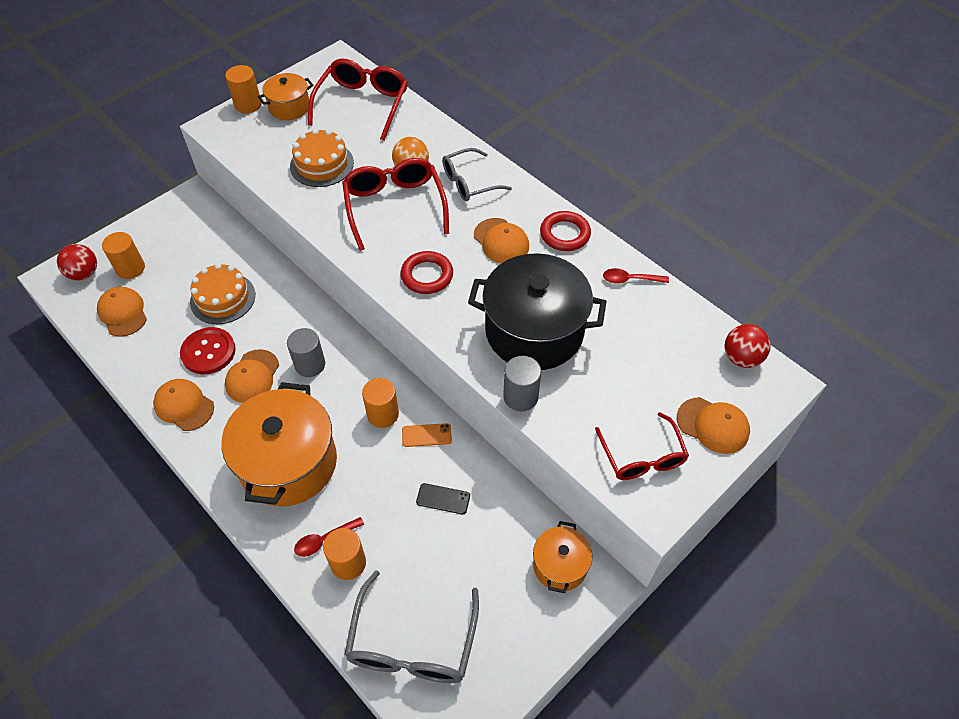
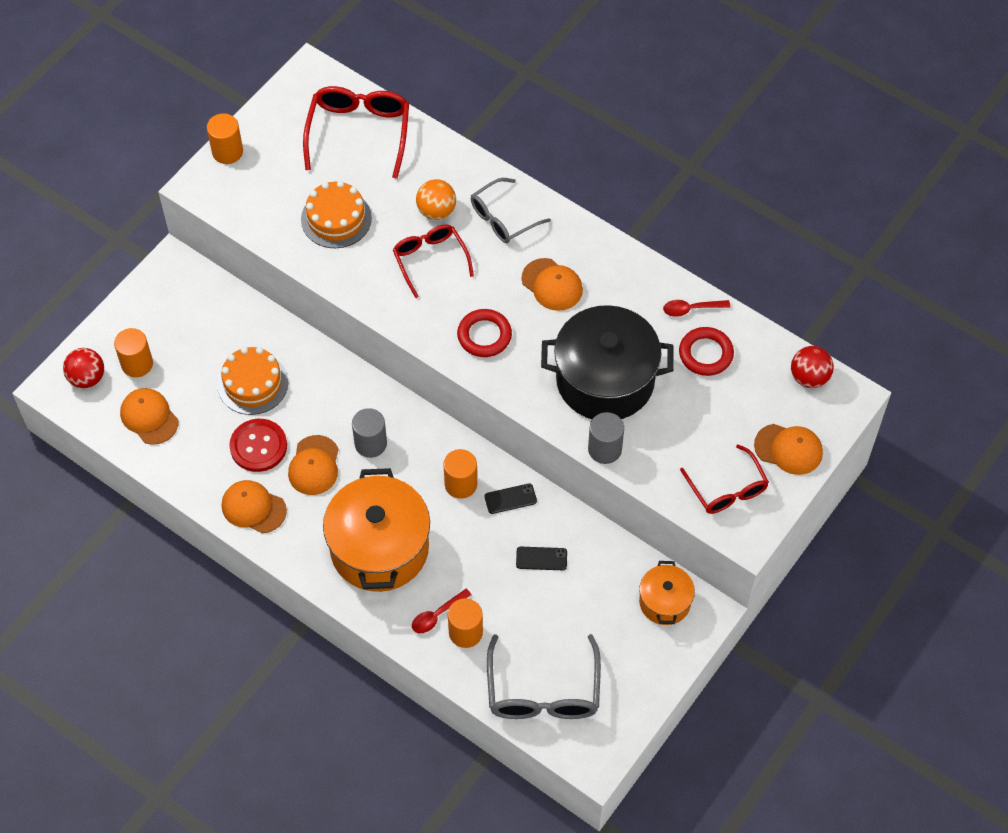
camera: 10 degrees left, 5 degrees up
(289, 107) = (276, 148): orange pot -> none
(394, 206) = (430, 259): red glasses -> red glasses, size x0.66
(426, 435) = (510, 499): orange phone -> black phone
(565, 234) = (616, 266): red ring -> red ring (705, 354)

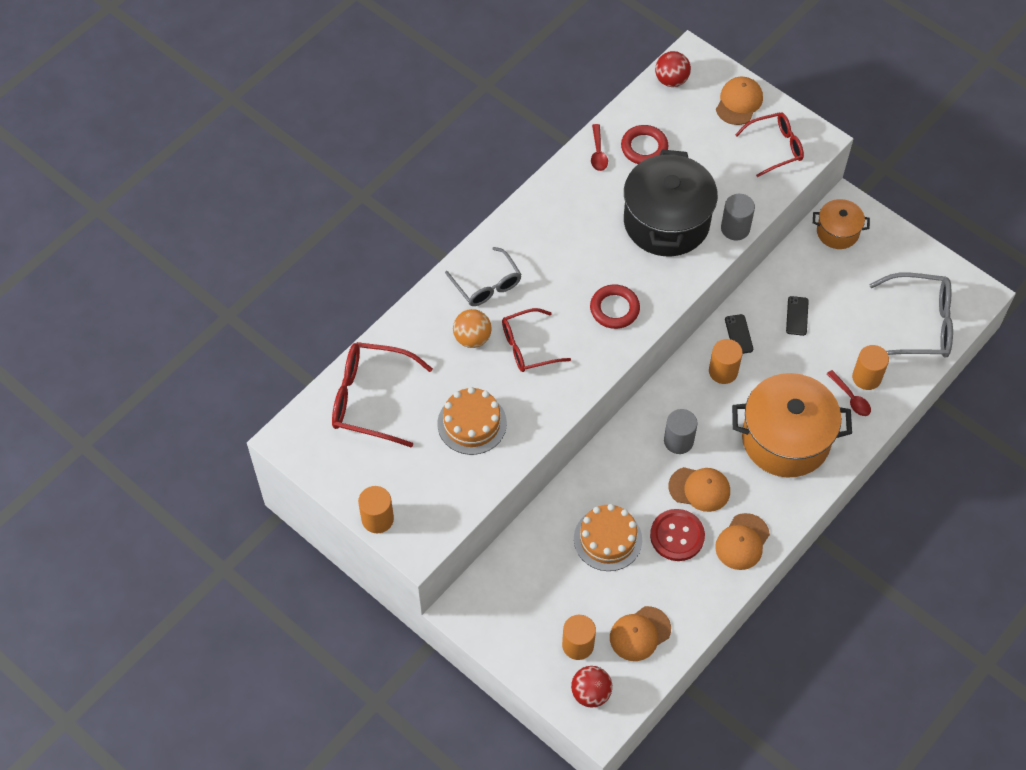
camera: 85 degrees left, 0 degrees up
(552, 285) = (564, 252): orange cap -> none

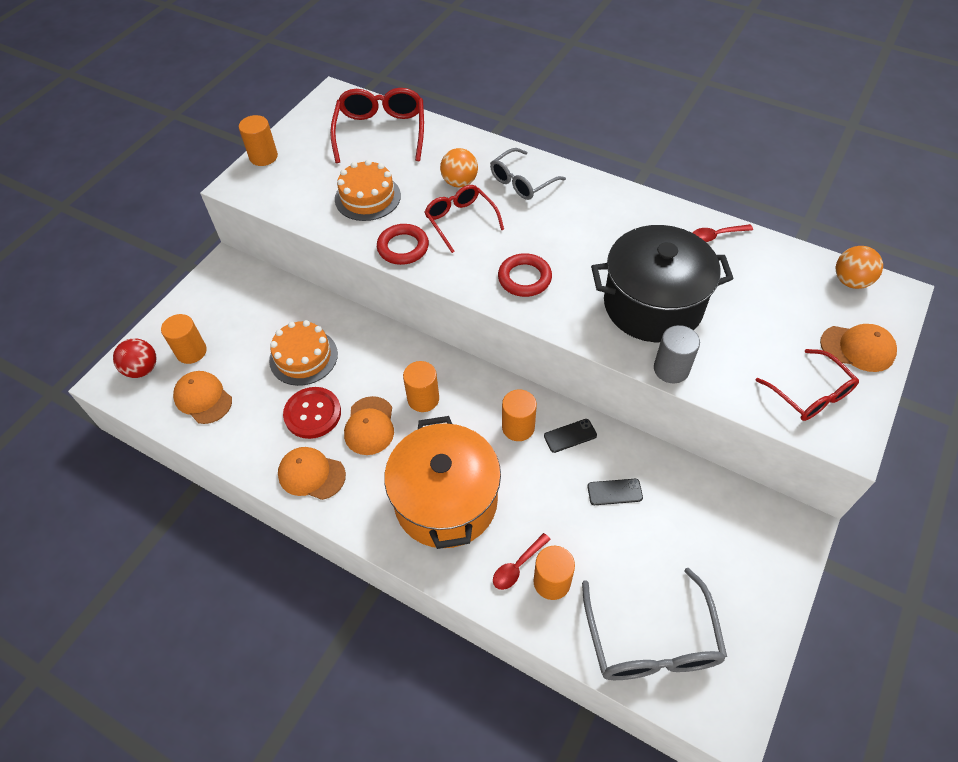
camera: 80 degrees right, 5 degrees down
(644, 147) = (743, 271): red ring -> red ring (403, 247)
(671, 80) = (850, 281): red ball -> orange ball
(678, 441) = (423, 399): grey cylinder -> orange cylinder
(837, 232) = (753, 522): orange pot -> none

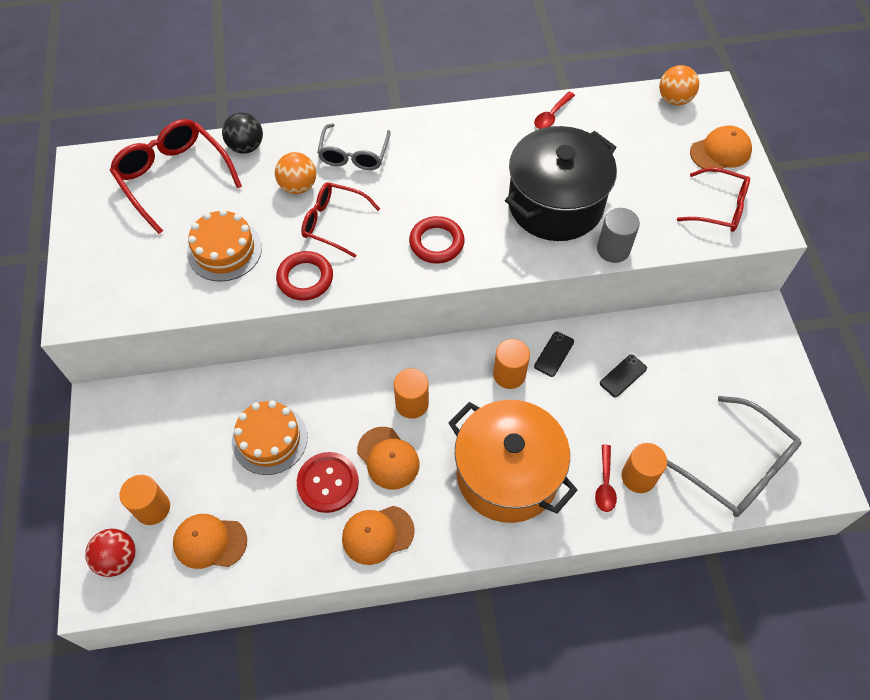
camera: 40 degrees left, 5 degrees up
(263, 157) = (73, 270): orange cylinder -> none
(449, 137) = (246, 146): none -> black ball

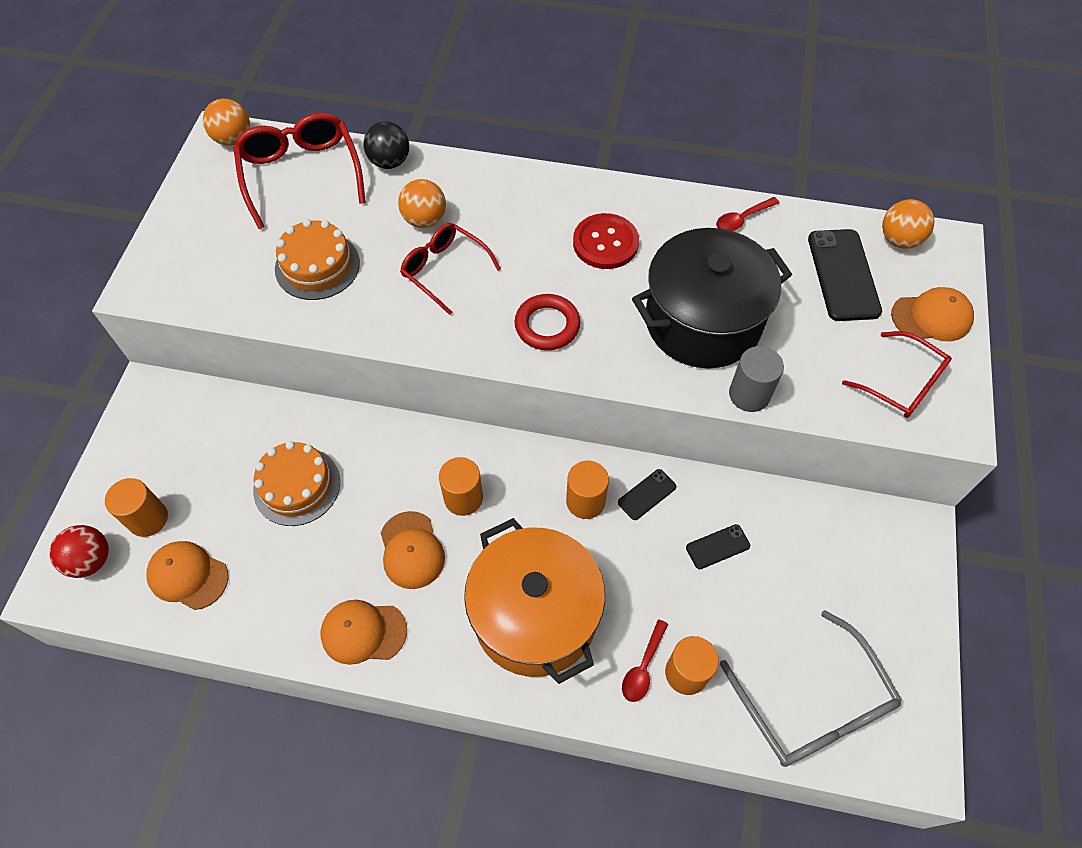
camera: 20 degrees right, 0 degrees up
(98, 164) = (233, 139): none -> orange ball
(305, 278) = (387, 322): red ring -> none
(328, 483) = (336, 555): red button -> red button (605, 243)
(354, 155) = (499, 202): grey glasses -> none
(644, 138) = (843, 275): none -> black phone

